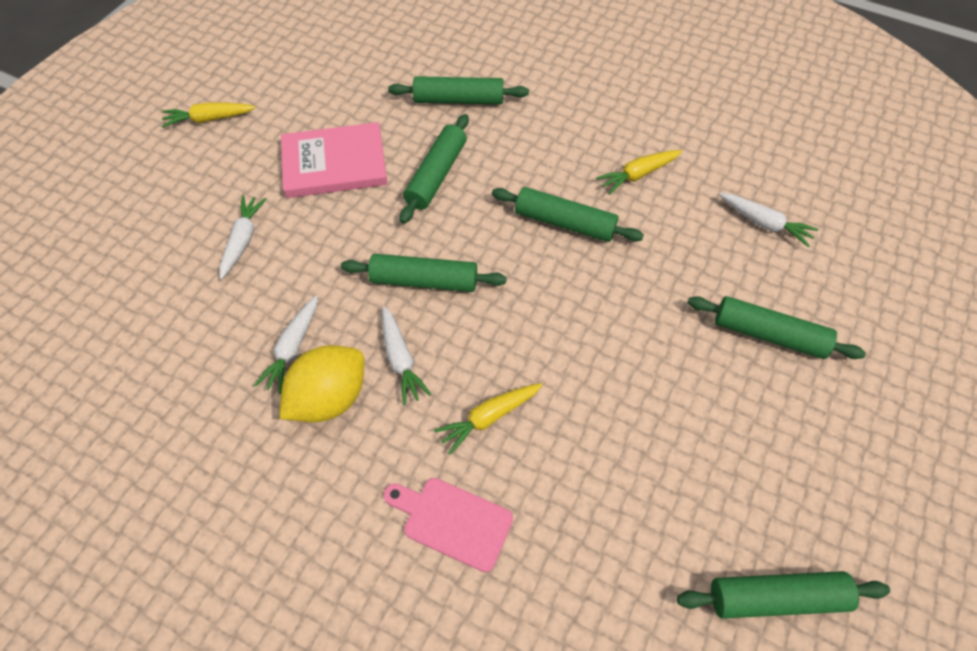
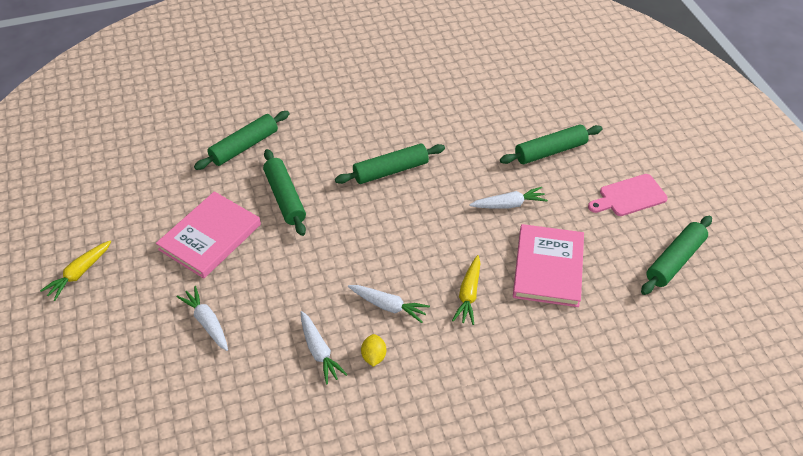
camera: 45 degrees left, 10 degrees down
(329, 398) = (374, 356): yellow lemon -> yellow lemon, size x0.48
(424, 280) = (350, 257): green rolling pin -> none
(452, 521) = (509, 355): pink cutting board -> pink cutting board (629, 196)
(607, 465) = (548, 267): none -> pink book
(637, 175) = (399, 118): yellow carrot -> none
(764, 223) = (490, 99): white carrot -> white carrot (508, 204)

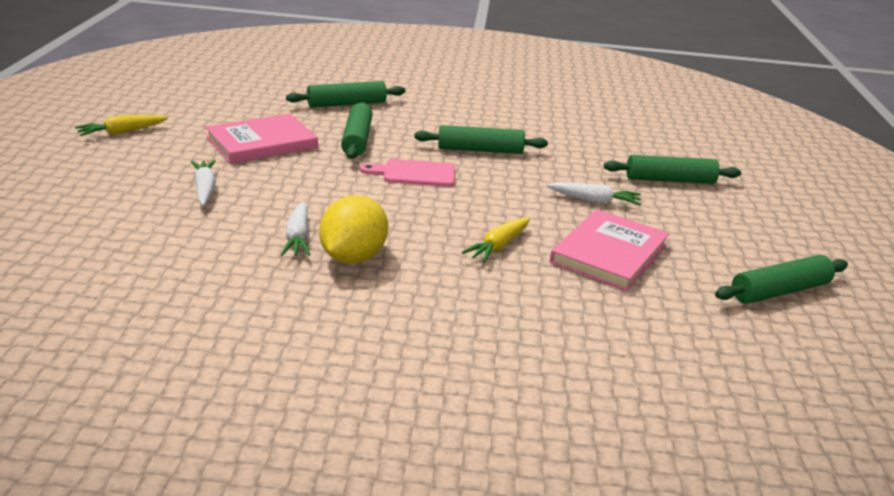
camera: 20 degrees right, 20 degrees down
(374, 356) = (353, 257): yellow lemon -> yellow lemon, size x2.09
(388, 306) = (400, 229): white carrot -> none
(629, 196) = (748, 232): pink cutting board -> pink cutting board (414, 174)

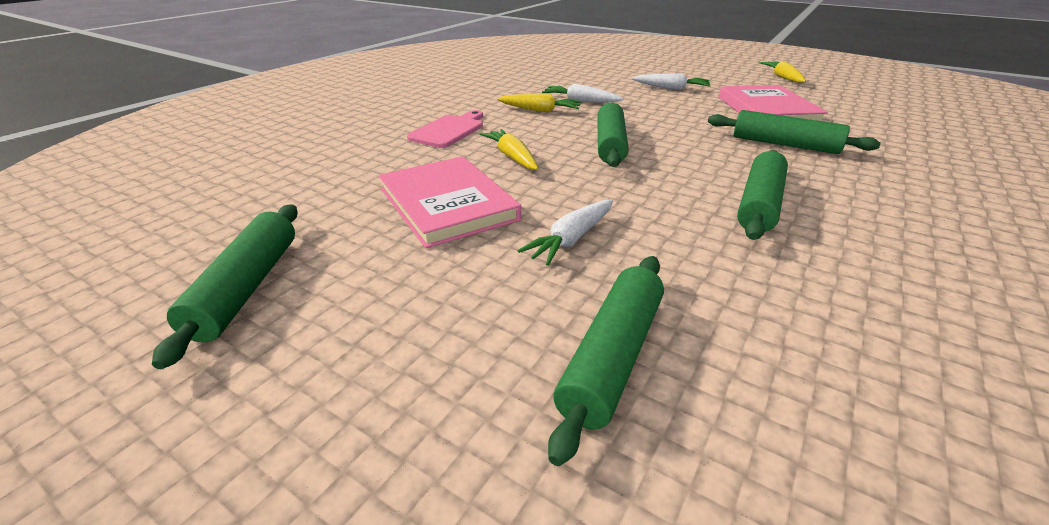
camera: 120 degrees right, 5 degrees up
(347, 104) = (911, 157): green rolling pin -> green rolling pin (610, 144)
(353, 257) = (540, 110): yellow lemon -> yellow carrot
(414, 174) = (686, 154): pink cutting board -> pink cutting board (449, 130)

